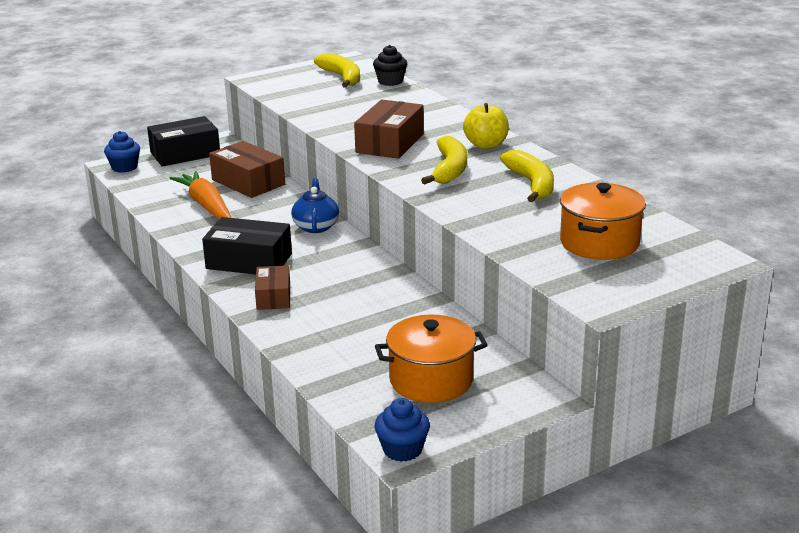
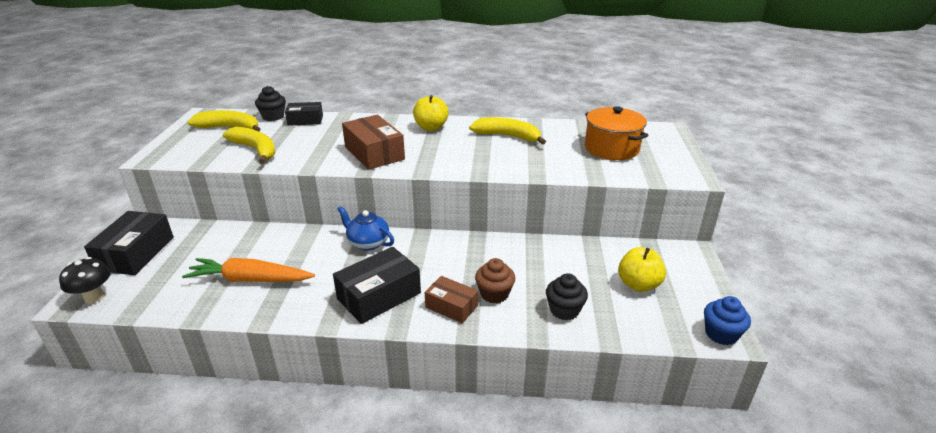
camera: 55 degrees left, 5 degrees up
(124, 167) = (94, 297): blue cupcake -> black mushroom
(248, 182) = (246, 243): brown box -> none
(316, 310) = (494, 294): none -> brown cupcake
(335, 351) = (564, 310): none -> black cupcake
(405, 94) = (305, 120): none -> black box
(431, 380) = (638, 284): orange pot -> yellow apple
(449, 170) = (449, 150): yellow banana -> yellow banana (255, 150)

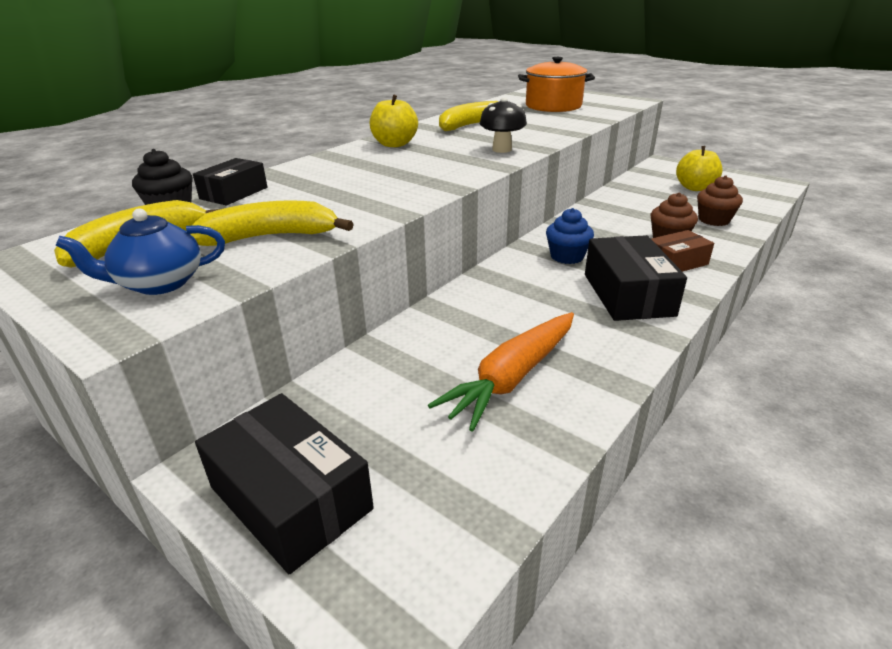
camera: 55 degrees left, 0 degrees up
(94, 297) = (399, 585): black mushroom -> black mushroom (502, 149)
(368, 243) = (509, 277): blue teapot -> blue teapot (159, 283)
(374, 153) = (415, 176): brown box -> none
(564, 310) = (714, 220): black cupcake -> brown cupcake
(721, 334) = (774, 184): blue cupcake -> blue cupcake (567, 256)

